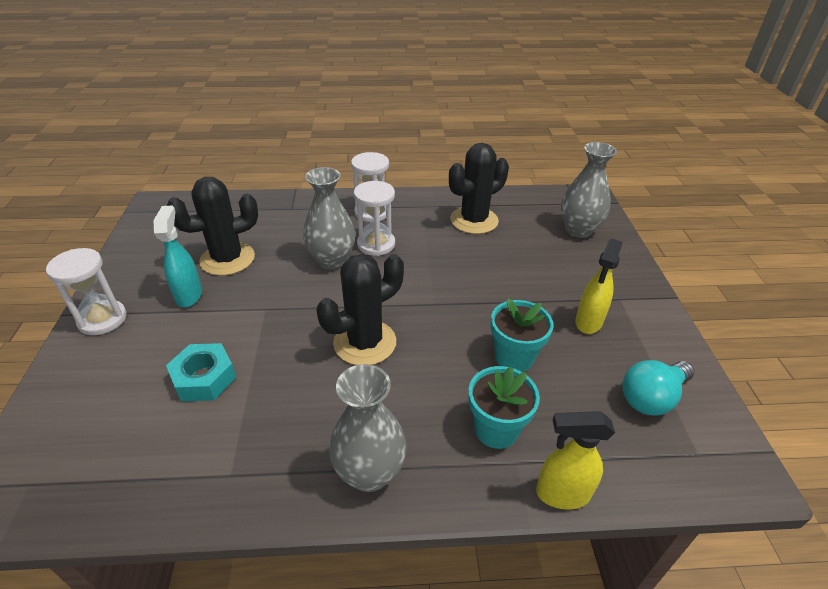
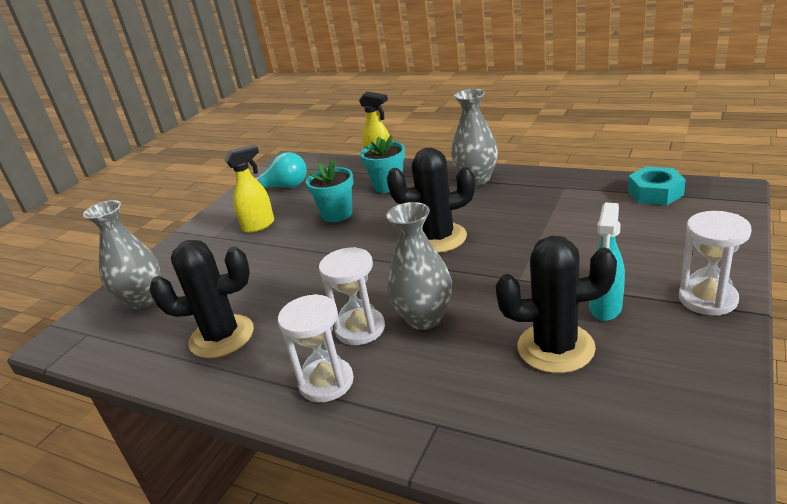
camera: 145 degrees left, 10 degrees down
(204, 378) = (583, 234): turquoise nut -> turquoise nut (655, 193)

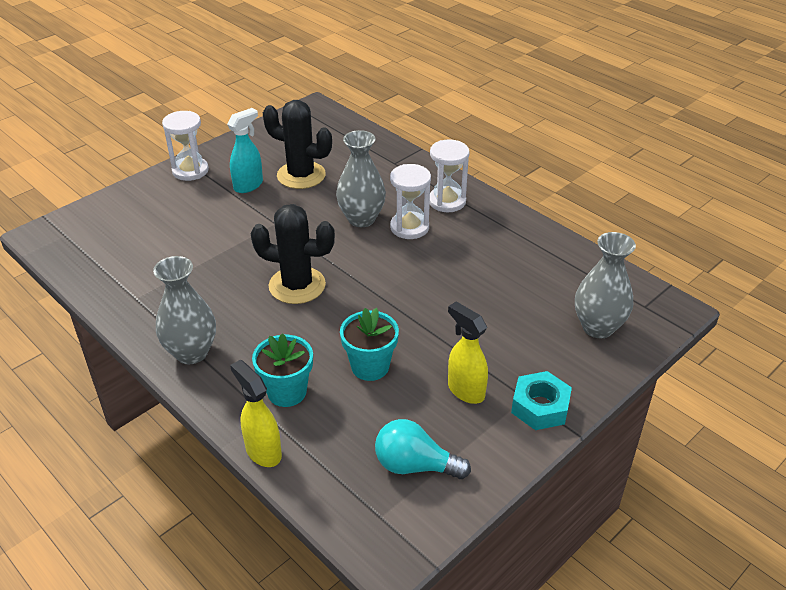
camera: 165 degrees left, 10 degrees up
(222, 336) = (517, 259): black cactus -> none
(259, 225) = (465, 390): yellow spray bottle -> yellow spray bottle turned 60 degrees clockwise
(655, 193) = (87, 256): turquoise nut -> turquoise nut (540, 407)

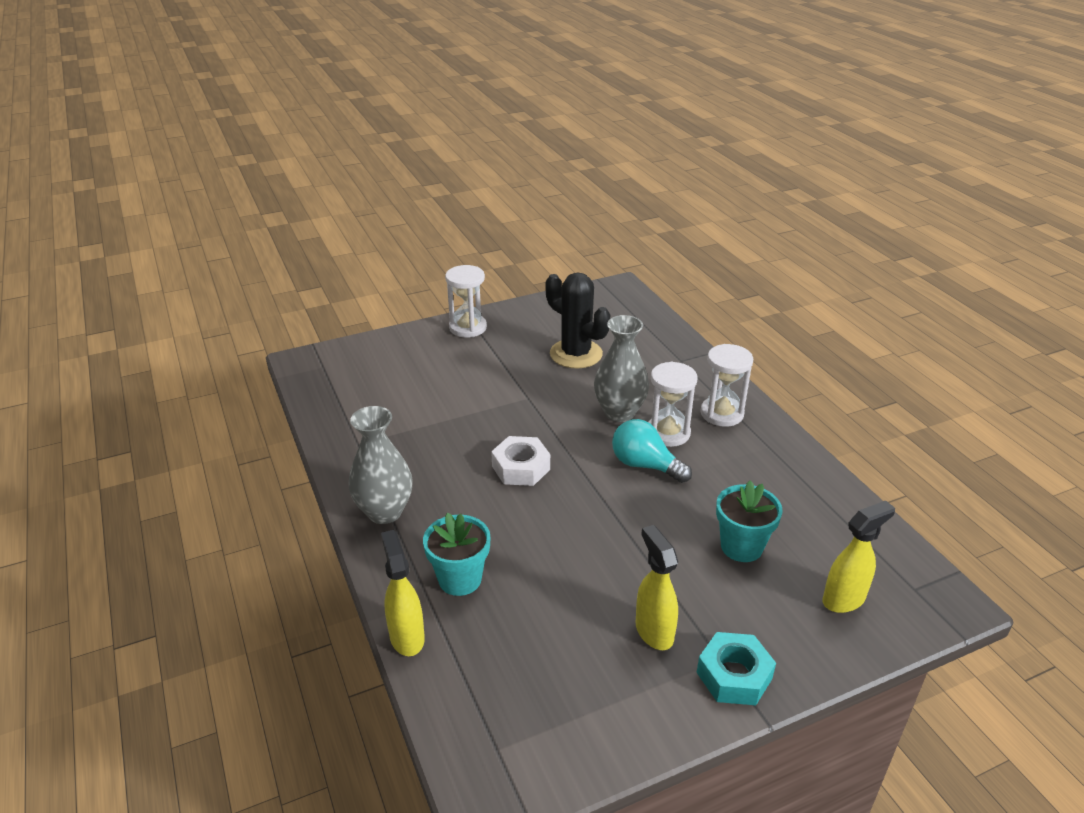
camera: 20 degrees right, 5 degrees down
(249, 185) = (518, 354): turquoise spray bottle -> none
(297, 285) = (521, 468): black cactus -> white nut
(370, 367) = (559, 575): turquoise flower pot -> turquoise flower pot (741, 547)
(415, 465) = (560, 701): turquoise light bulb -> turquoise light bulb (645, 465)
(598, 327) = (844, 599): grey vase -> yellow spray bottle

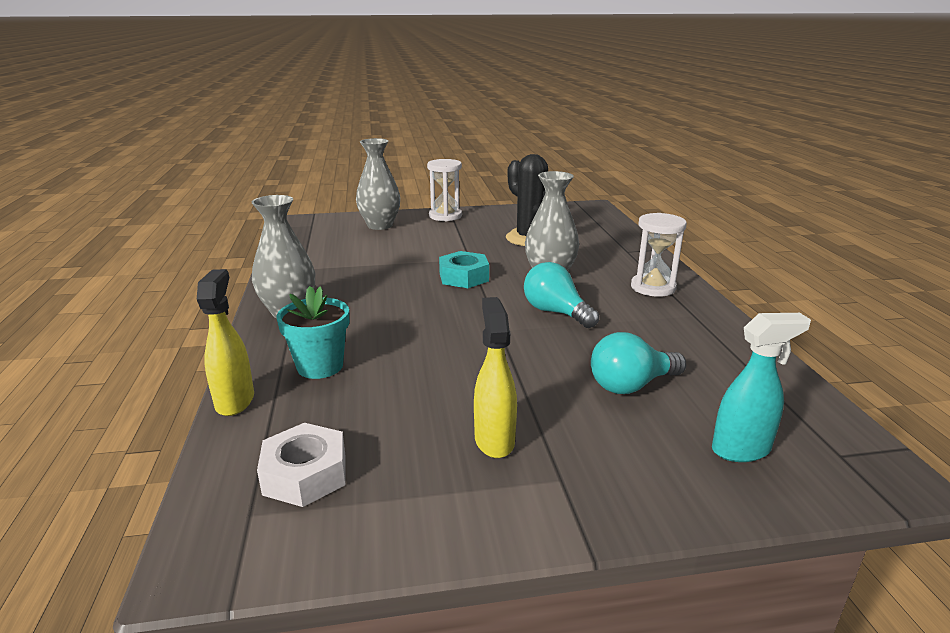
camera: 15 degrees right, 10 degrees down
(403, 356) = (380, 225): none -> grey vase
(521, 468) = (433, 300): white nut -> white nut (305, 474)
(668, 433) = (591, 294): white hourglass -> none
(734, 675) = (570, 498): turquoise nut -> turquoise nut (464, 277)
(741, 547) = (631, 385): turquoise flower pot -> turquoise light bulb
(844, 599) = (741, 450): yellow spray bottle -> turquoise spray bottle

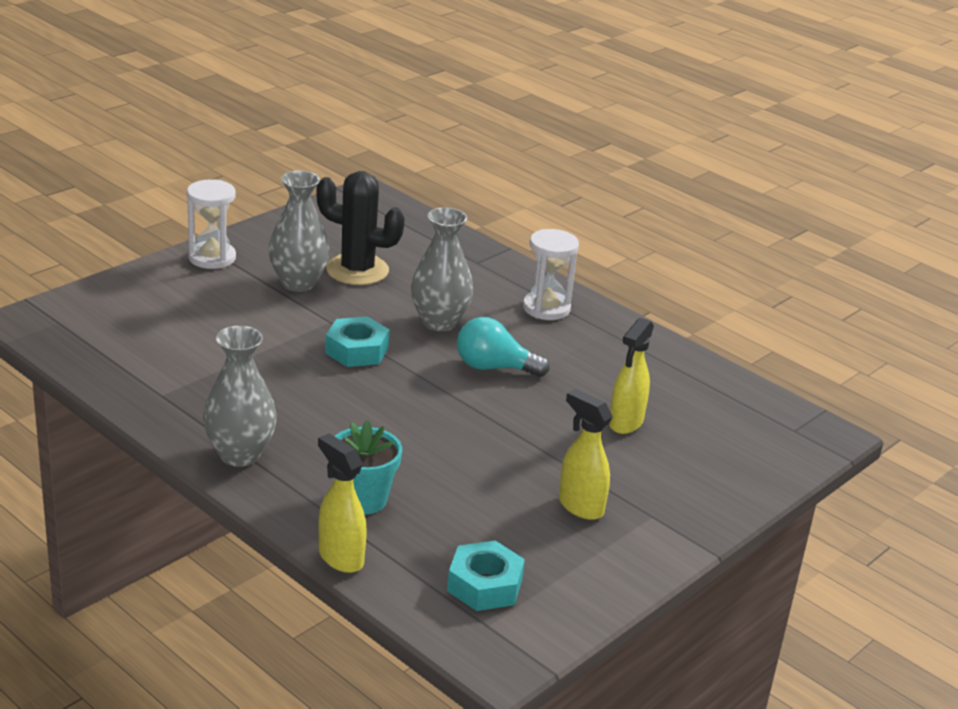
camera: 40 degrees left, 5 degrees up
(305, 474) = (484, 585): white nut -> turquoise nut
(380, 225) = (152, 298): grey vase -> grey vase (298, 283)
(631, 385) = (625, 423): turquoise light bulb -> yellow spray bottle
(741, 450) = (737, 449): turquoise spray bottle -> none

